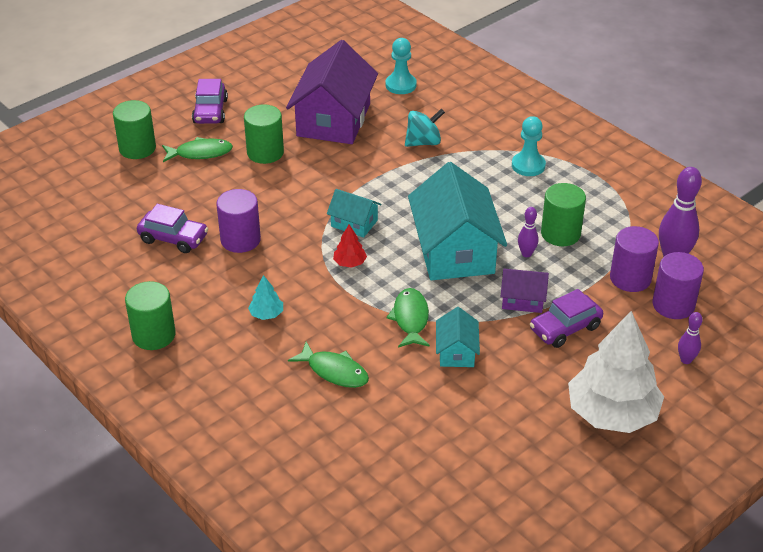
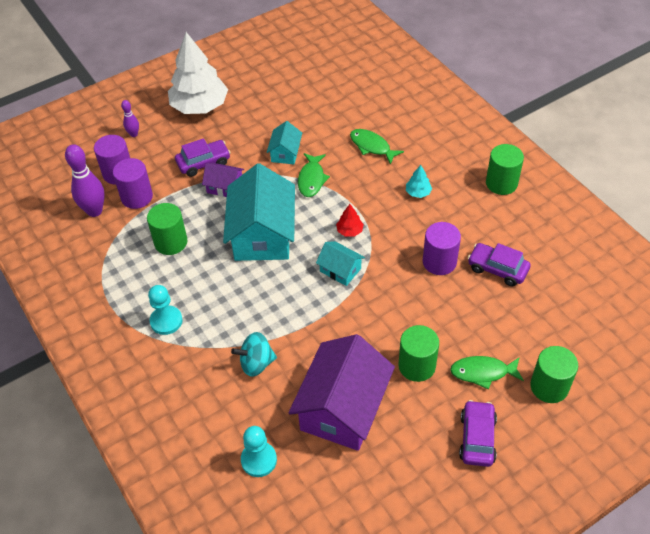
camera: 170 degrees left, 10 degrees up
(526, 254) = (206, 226): purple bowling pin -> none

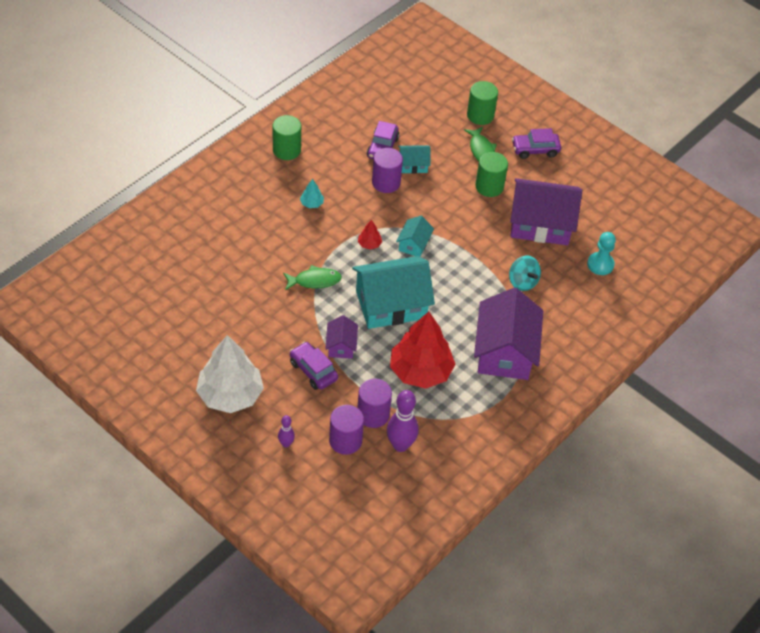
camera: 110 degrees left, 0 degrees up
(166, 321) = (505, 351): turquoise pawn -> purple house
(171, 242) = (420, 371): green cylinder -> red tree
(285, 153) = (284, 307): turquoise house -> turquoise house (413, 165)
(372, 146) = (260, 242): green fish -> none

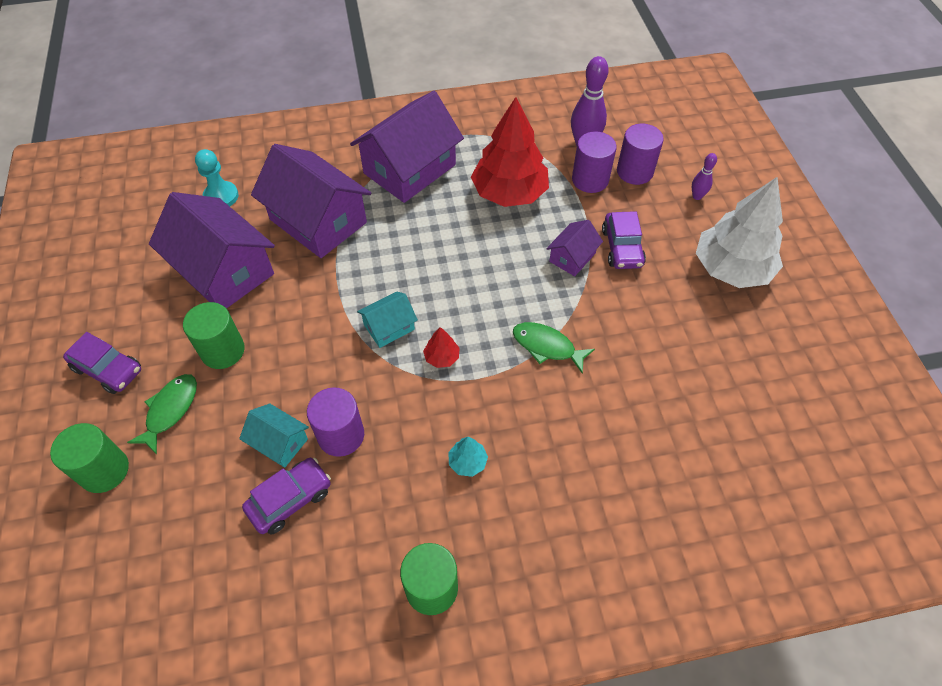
camera: 140 degrees left, 5 degrees up
(391, 304) = (480, 271): turquoise house -> none
(522, 282) = (318, 221): turquoise spinning top -> purple house

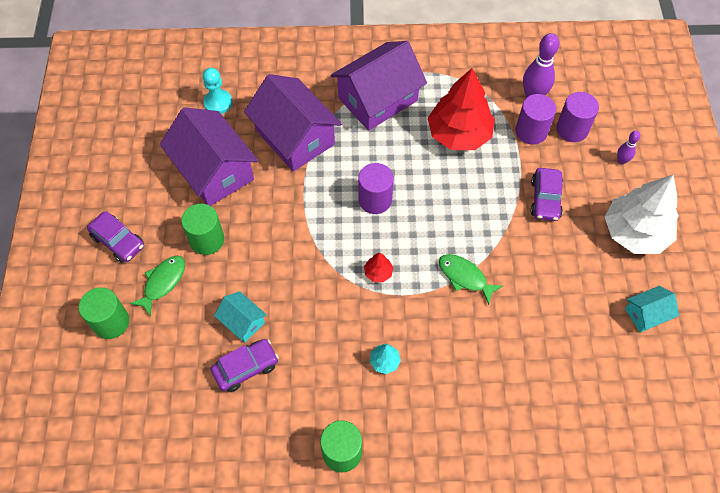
camera: 10 degrees right, 5 degrees up
(341, 435) = (290, 324): purple cylinder -> purple cylinder (375, 200)
(389, 327) = (340, 240): turquoise house -> turquoise house (646, 314)
(572, 257) = (501, 201): purple house -> none

